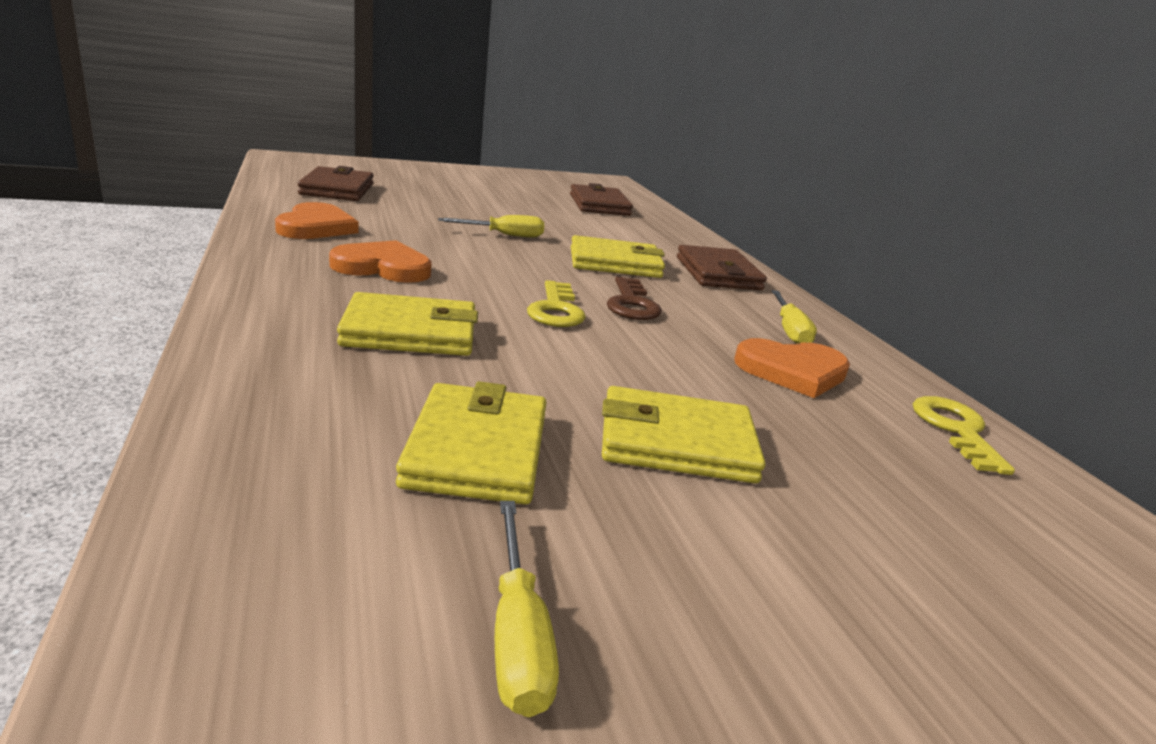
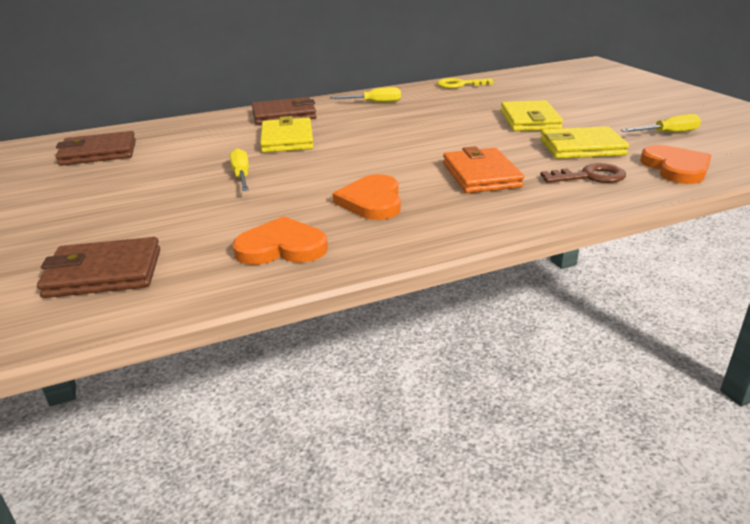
camera: 90 degrees left, 5 degrees up
(410, 332) = (481, 175): yellow wallet -> orange wallet
(556, 310) = (402, 148): yellow key -> none
(631, 304) = (370, 132): brown key -> brown key (589, 177)
(792, 371) = (431, 103): orange heart -> orange heart (676, 168)

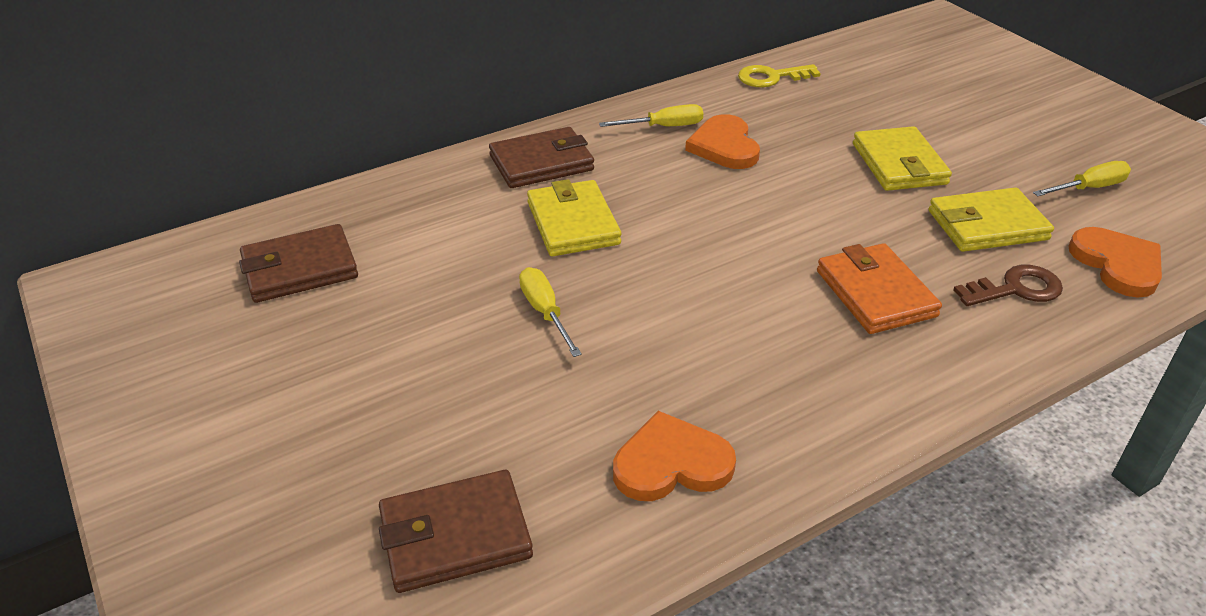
camera: 10 degrees left, 10 degrees up
(372, 201) = (751, 358): orange heart -> orange heart (724, 146)

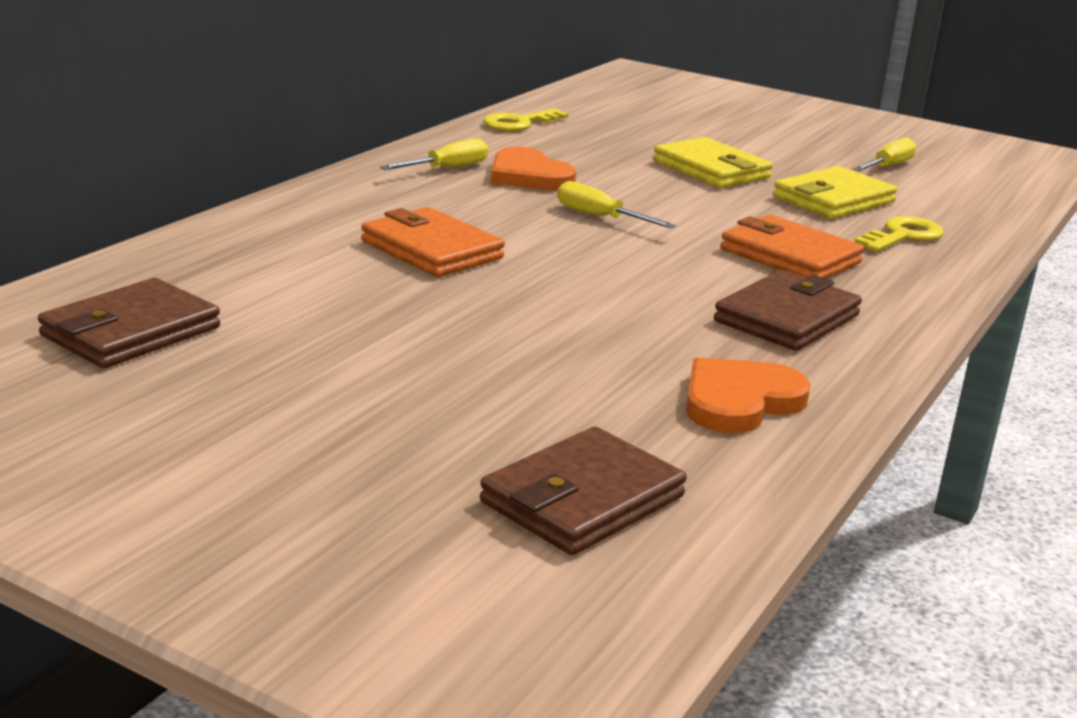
camera: 30 degrees left, 15 degrees down
(541, 163) = (340, 210): brown wallet -> brown wallet (787, 318)
(545, 312) = (480, 319): yellow screwdriver -> yellow screwdriver (600, 217)
(573, 223) = (431, 250): yellow wallet -> orange wallet
(1015, 289) = (902, 236): brown key -> yellow key
(1117, 264) = (963, 210): orange heart -> none

